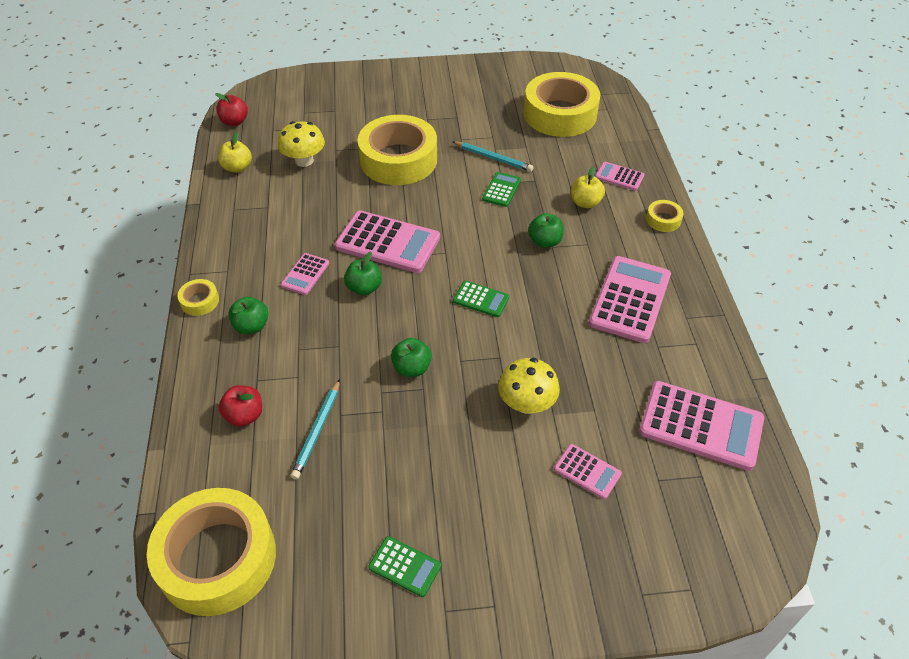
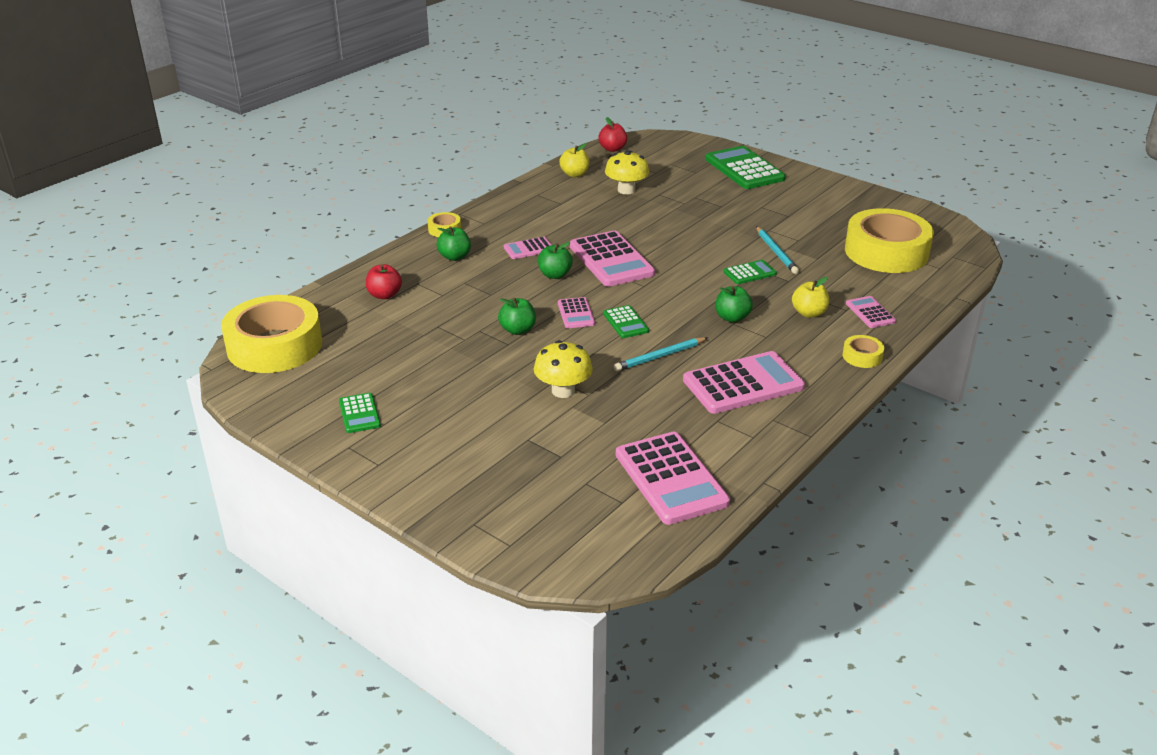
camera: 45 degrees right, 15 degrees down
(317, 431) = (412, 325): turquoise pencil -> turquoise pencil (660, 356)
(368, 87) = (744, 169): none -> green calculator
(398, 159) = (697, 220): yellow tape -> none
(587, 471) = (543, 447): pink calculator -> pink calculator (576, 313)

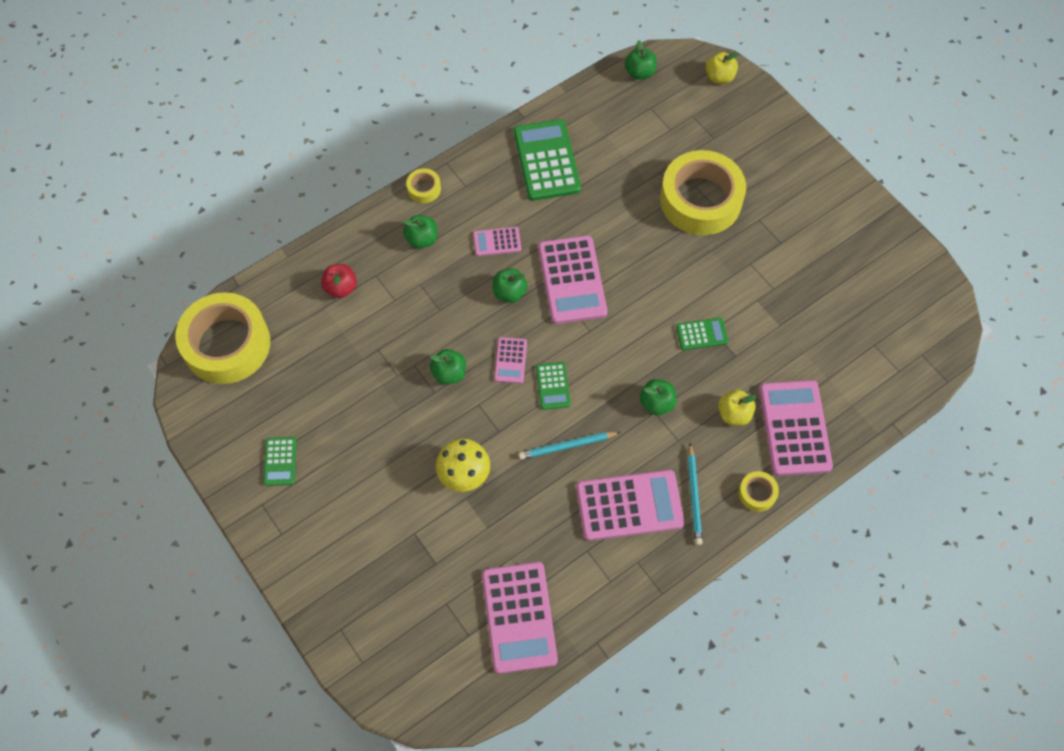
camera: 15 degrees right, 30 degrees up
(574, 174) = (583, 114): yellow apple -> yellow apple (719, 77)
(612, 149) = (639, 72): red apple -> green apple
(626, 190) = (628, 157): yellow mushroom -> none
(744, 169) = (768, 143): green calculator -> green calculator (547, 160)
(776, 252) = (742, 305): turquoise pencil -> turquoise pencil (694, 496)
(870, 313) = (794, 428): pink calculator -> pink calculator, size x1.97
(886, 252) = (856, 331): yellow tape -> yellow tape (700, 200)

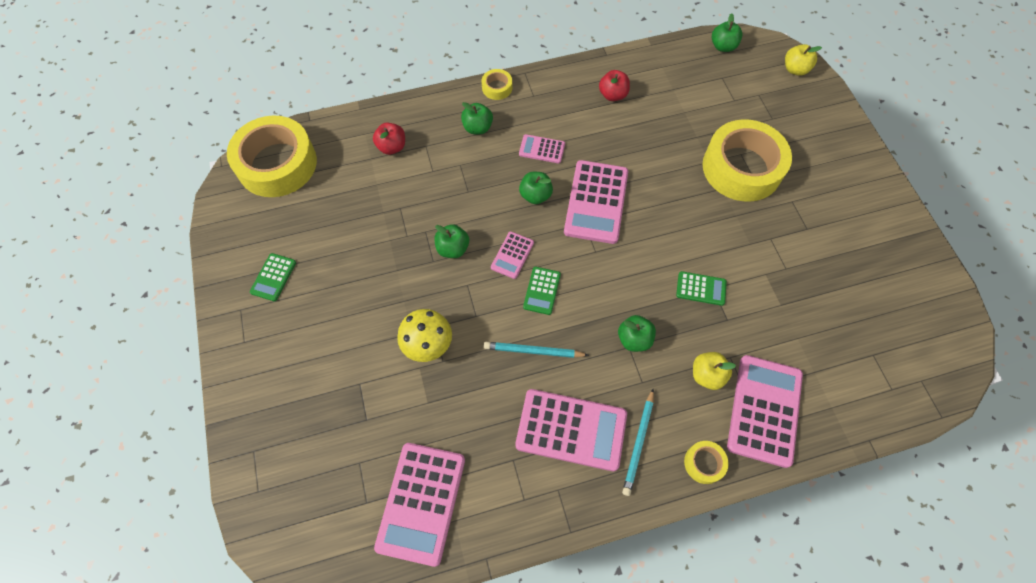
camera: 20 degrees right, 0 degrees up
(547, 160) = (612, 95): green calculator -> red apple

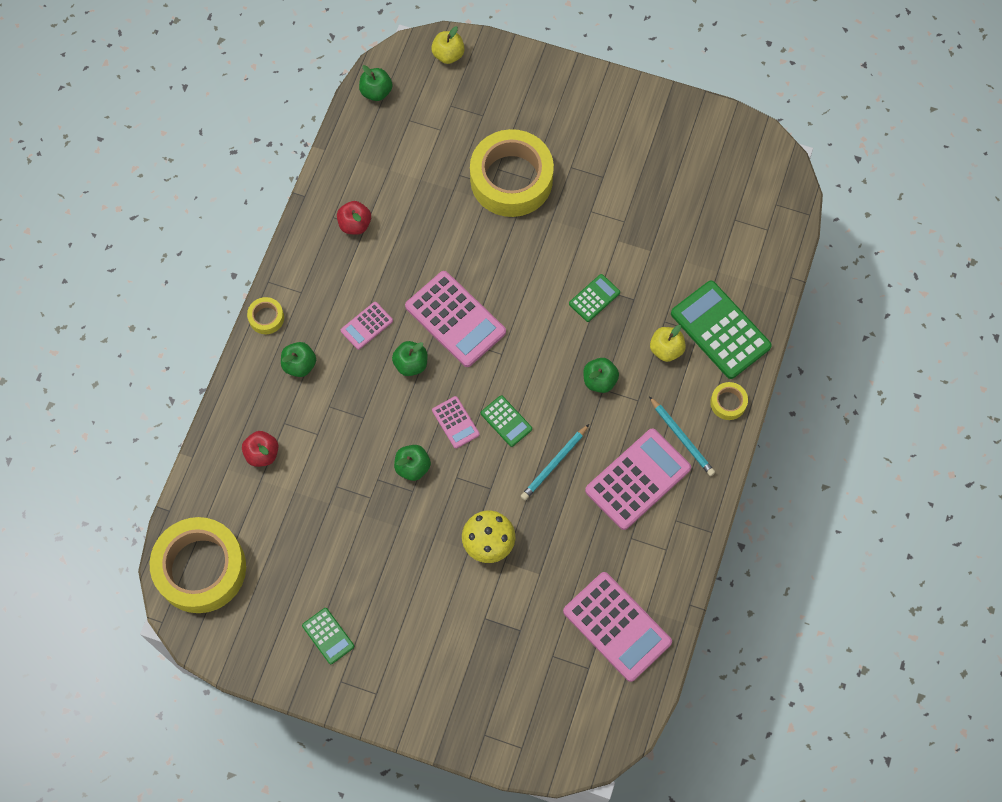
camera: 55 degrees left, 5 degrees up
(764, 410) = (720, 330): pink calculator -> green calculator

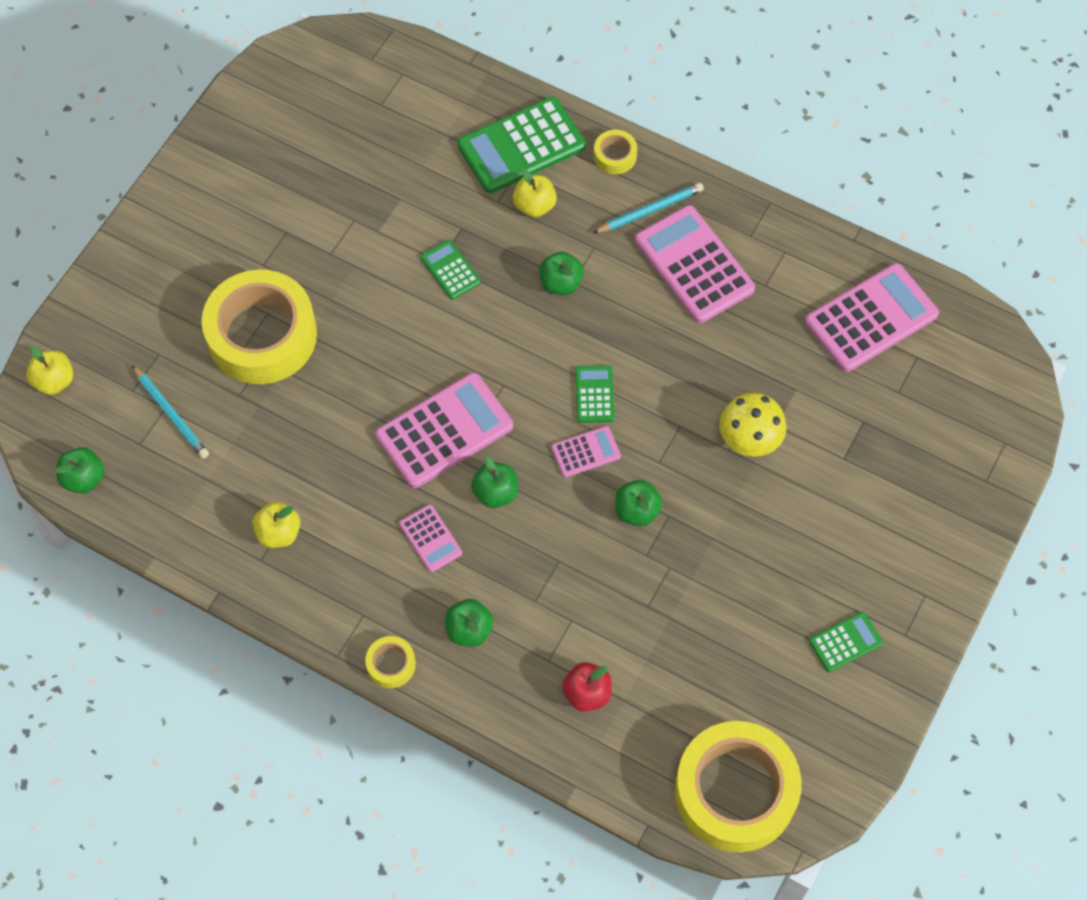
camera: 80 degrees left, 5 degrees down
(355, 224) = (279, 533): red apple -> yellow apple
(506, 421) = (594, 394): green calculator -> green calculator turned 60 degrees counterclockwise
(554, 463) = (659, 350): turquoise pencil -> turquoise pencil (171, 414)

